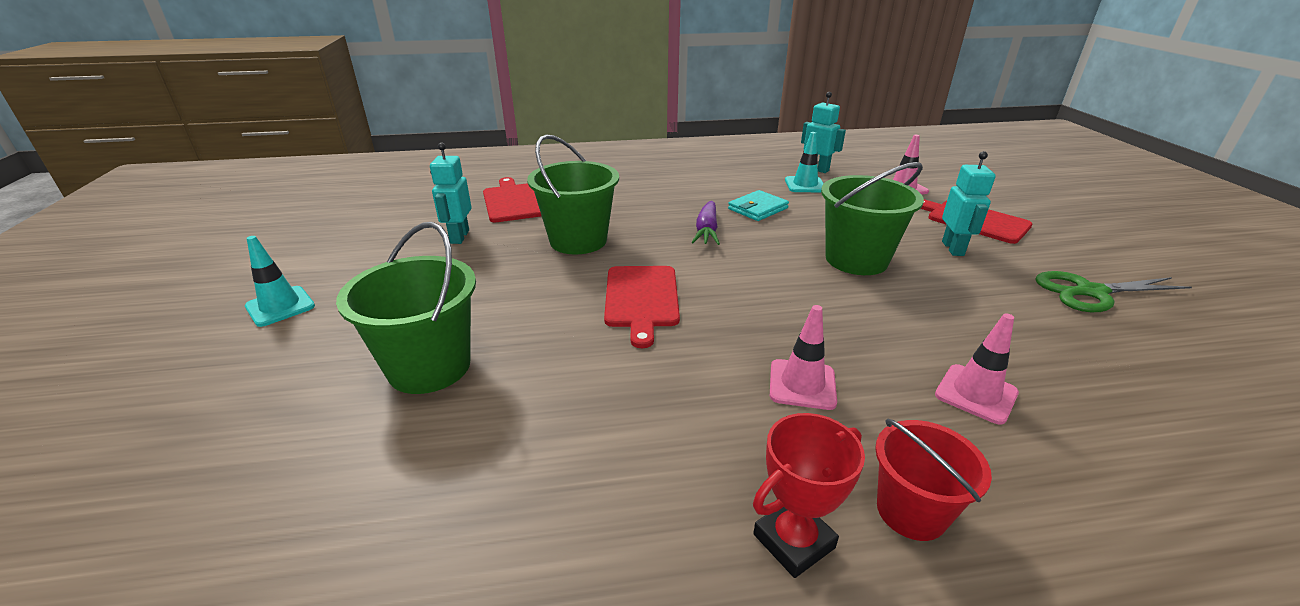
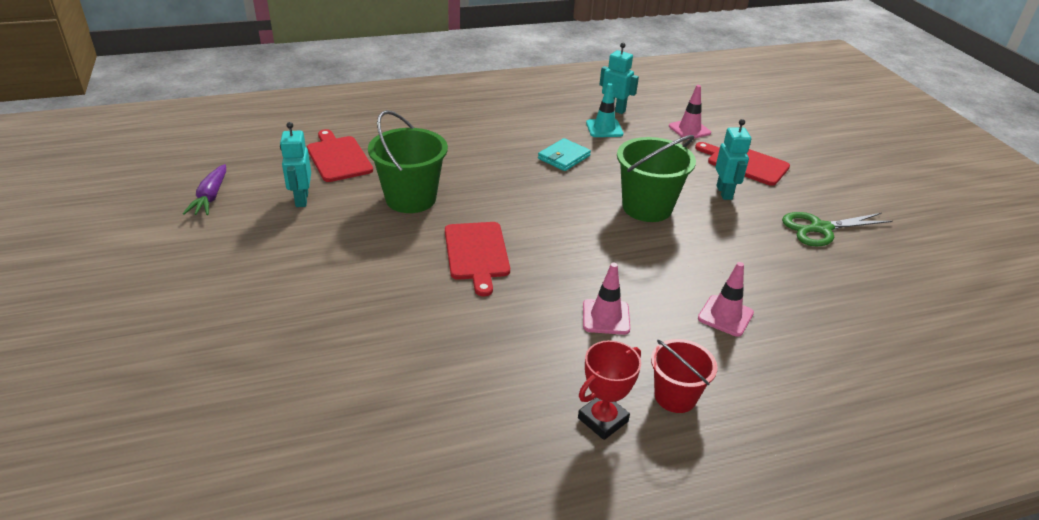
camera: 10 degrees left, 5 degrees up
(280, 306) = (170, 277): turquoise traffic cone -> none
(429, 367) = (322, 322): green bucket -> none
(706, 231) = (521, 183): purple carrot -> purple carrot (210, 197)

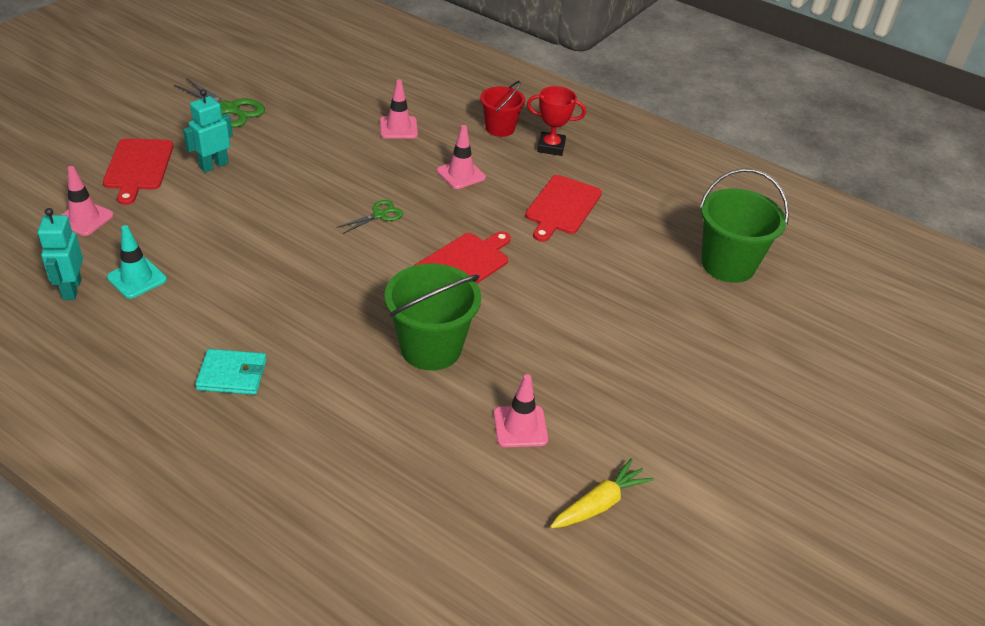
camera: 130 degrees left, 5 degrees up
(210, 197) = (599, 504): purple carrot -> yellow carrot
(301, 199) = (520, 426): turquoise robot -> pink traffic cone
(338, 157) = (416, 457): red cutting board -> red cutting board (562, 207)
(564, 157) = (238, 282): turquoise wallet -> turquoise wallet (232, 375)
(584, 241) = (379, 215): none -> green scissors
(647, 207) = (286, 199): green bucket -> green bucket (728, 264)

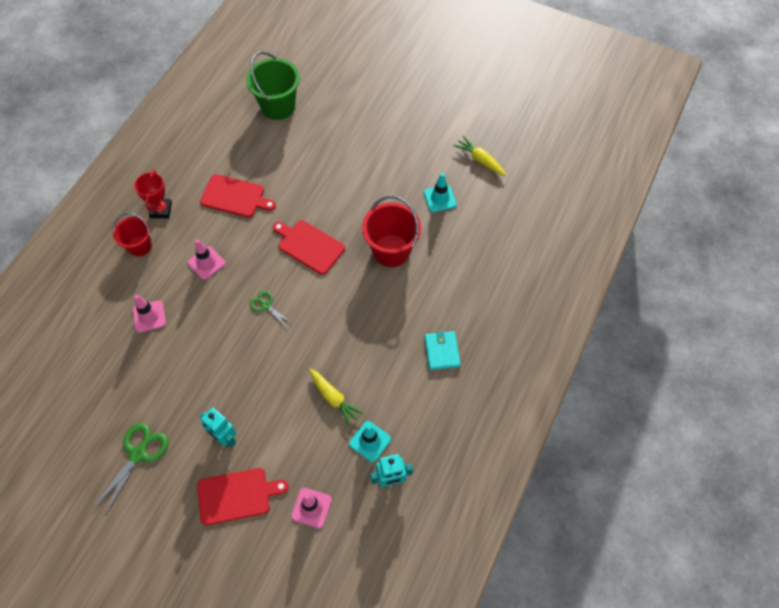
camera: 95 degrees left, 20 degrees up
(216, 255) = (334, 398): none -> yellow carrot
(431, 348) = (391, 250): green bucket -> red bucket
(520, 426) = (440, 198): pink traffic cone -> turquoise traffic cone

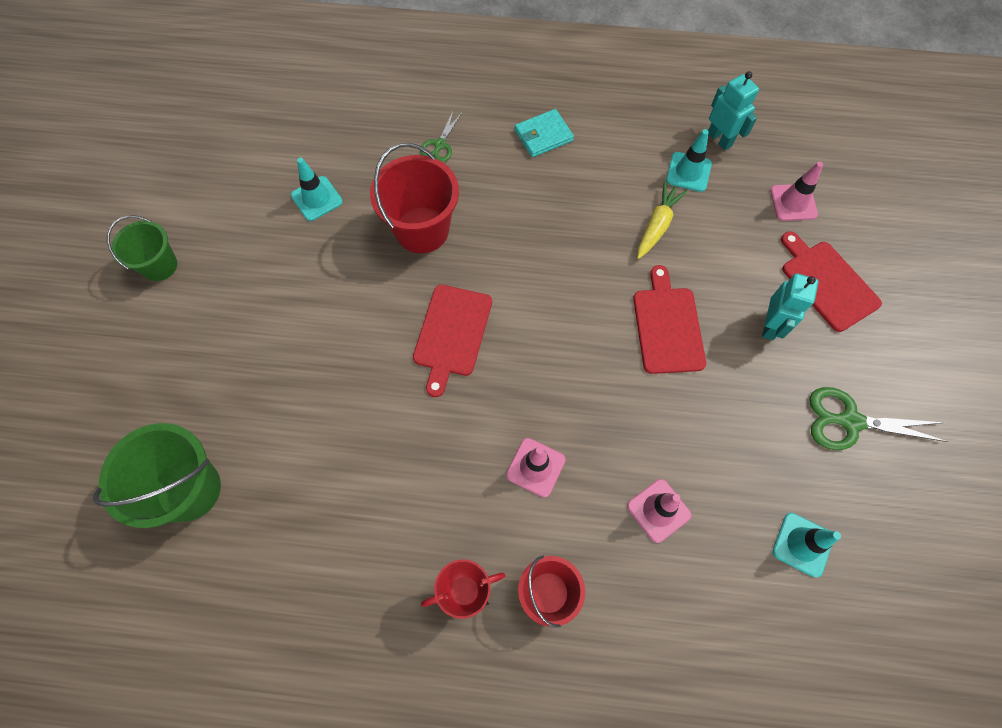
camera: 110 degrees left, 5 degrees up
(88, 385) = (802, 544): none -> turquoise traffic cone
(235, 197) = (400, 478): red cutting board -> red cutting board (667, 326)
(266, 306) = (569, 352): green scissors -> green scissors (440, 144)
(422, 112) = (159, 265): none -> green bucket
(480, 160) = (235, 170): yellow carrot -> none

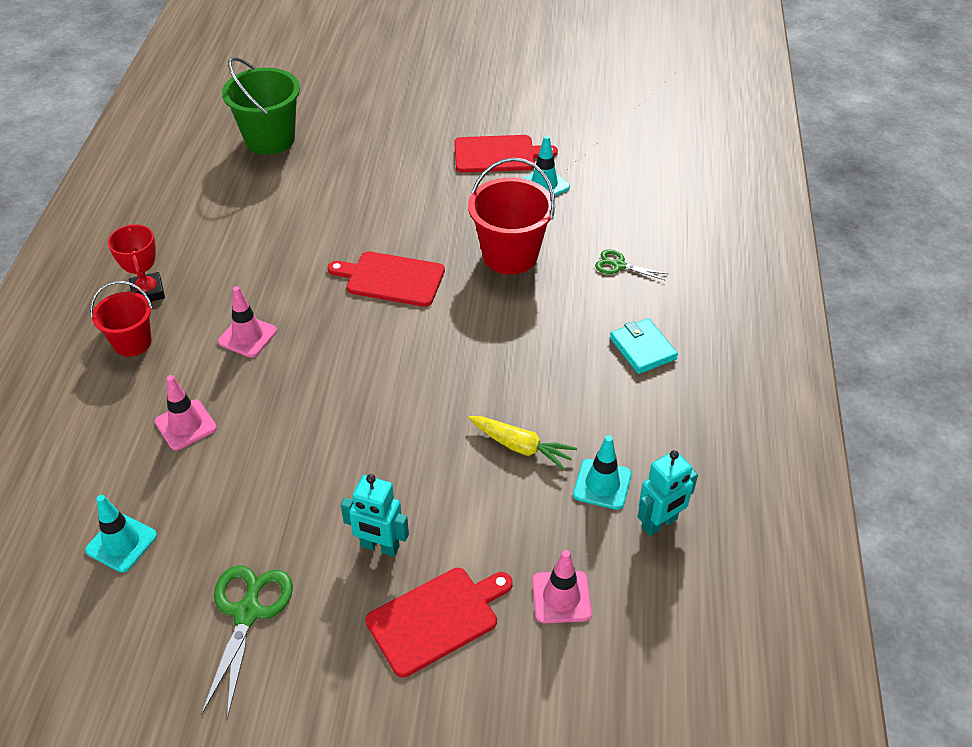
camera: 90 degrees right, 20 degrees down
(159, 265) = (470, 104): green bucket -> none
(667, 326) = (387, 447): red cutting board -> red cutting board (498, 154)

